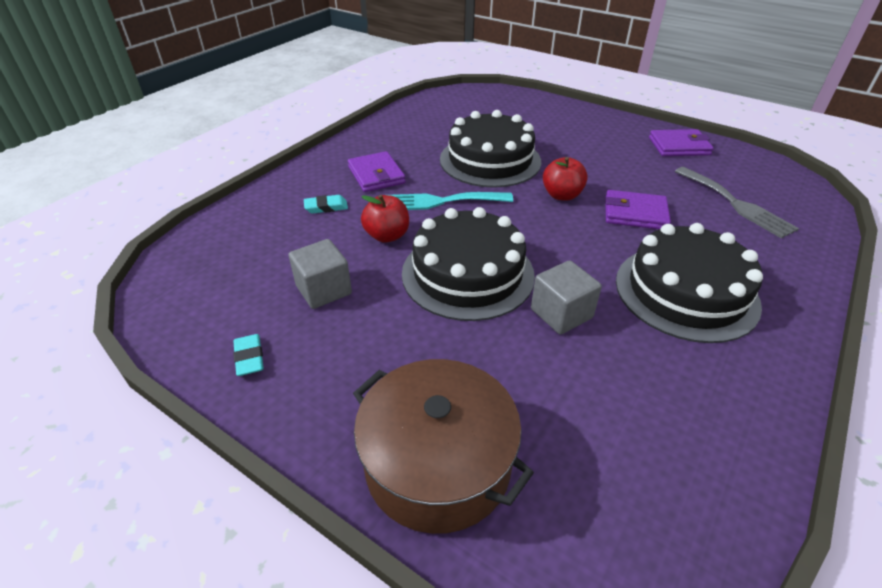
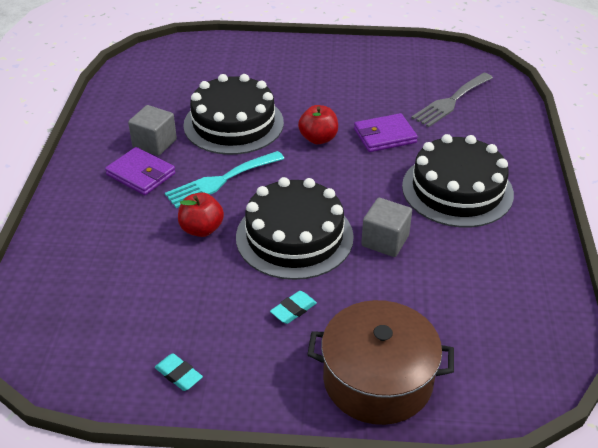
camera: 30 degrees left, 0 degrees up
(324, 290) = (189, 297): grey cube -> grey cube (154, 143)
(326, 207) = (122, 223): turquoise eraser -> turquoise eraser (293, 310)
(679, 146) = (380, 59): purple wallet -> none
(736, 204) = (451, 101): grey fork -> grey fork turned 105 degrees clockwise

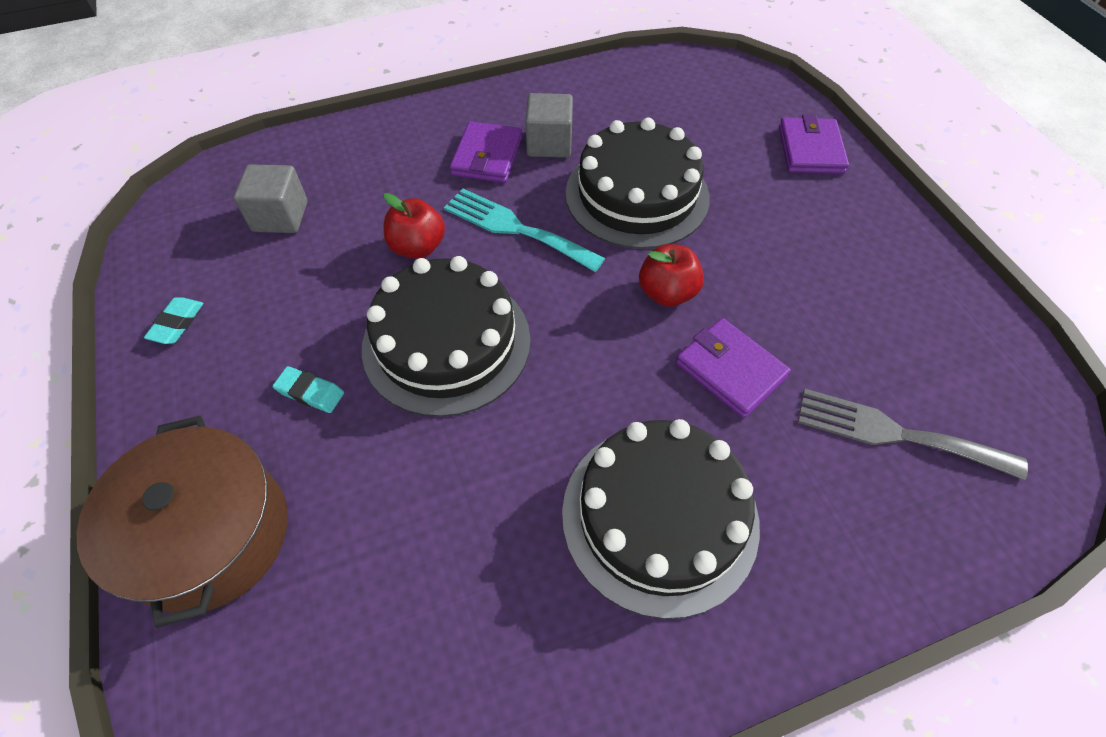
camera: 65 degrees right, 15 degrees up
(252, 51) = (810, 150): none -> purple wallet
(385, 241) = (486, 452): grey cube -> grey cube (280, 216)

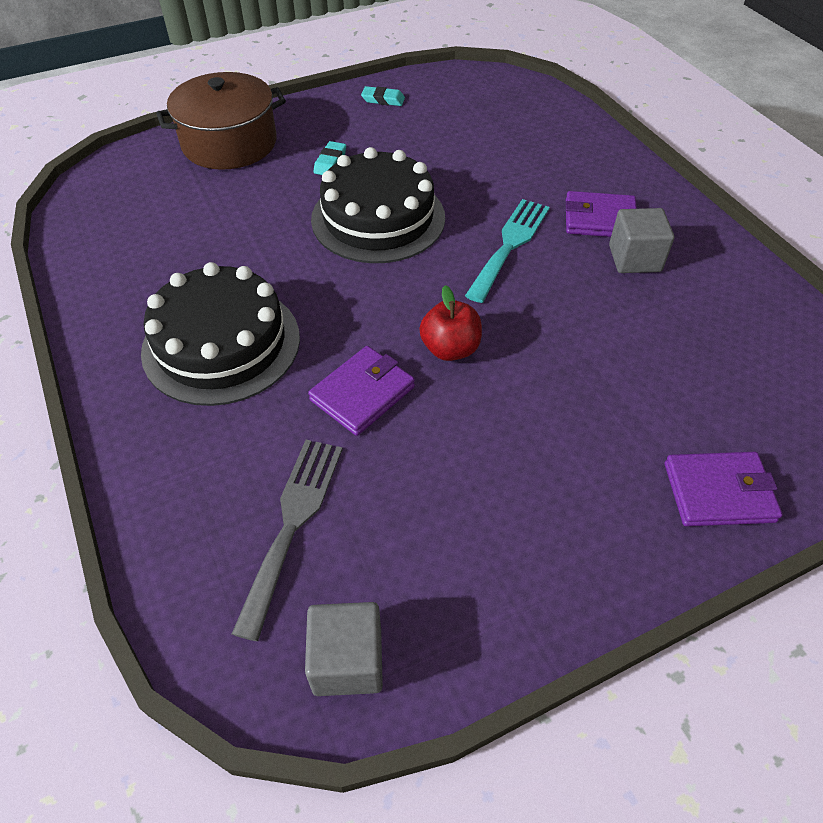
camera: 85 degrees right, 5 degrees down
(280, 216) = (491, 122): grey cube -> grey cube (347, 661)
(418, 247) = (474, 192): red apple -> none
(637, 195) = (580, 325): black cake -> none

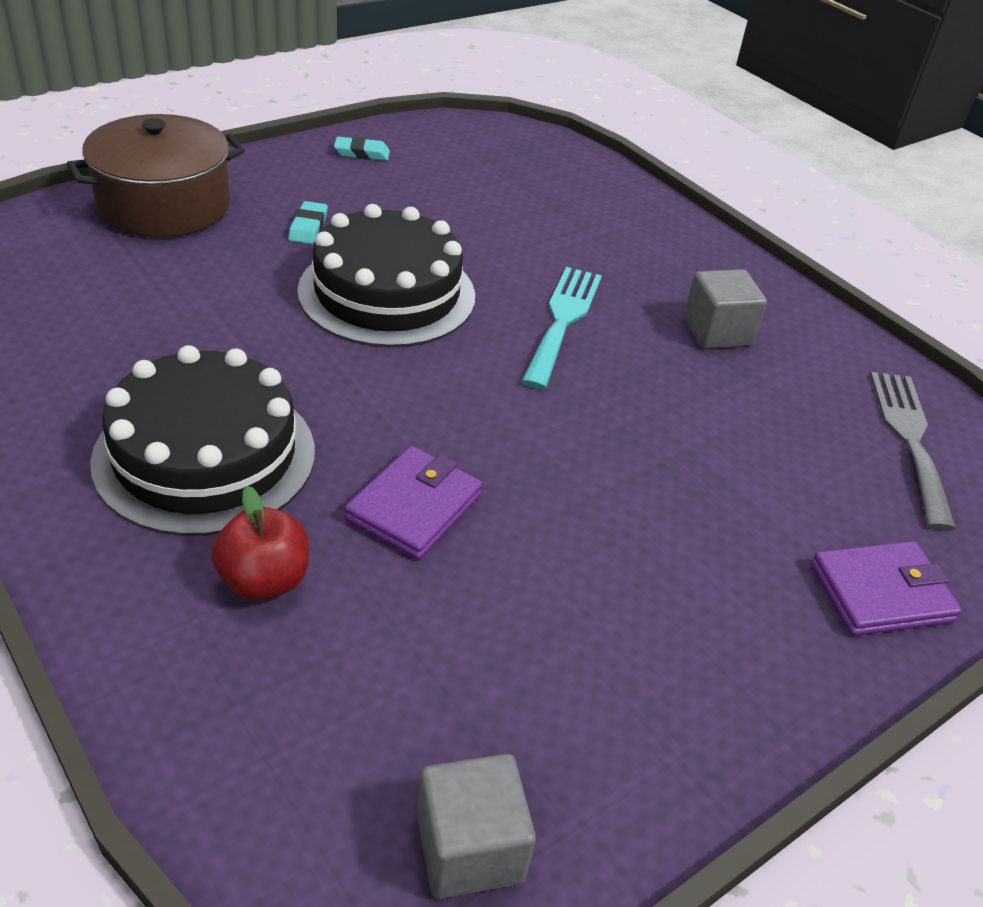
camera: 15 degrees left, 10 degrees down
(292, 523) = (354, 678): grey fork -> grey fork (909, 439)
(450, 349) = (516, 446): red apple -> red apple (264, 580)
(599, 219) = (664, 288): purple wallet -> none

